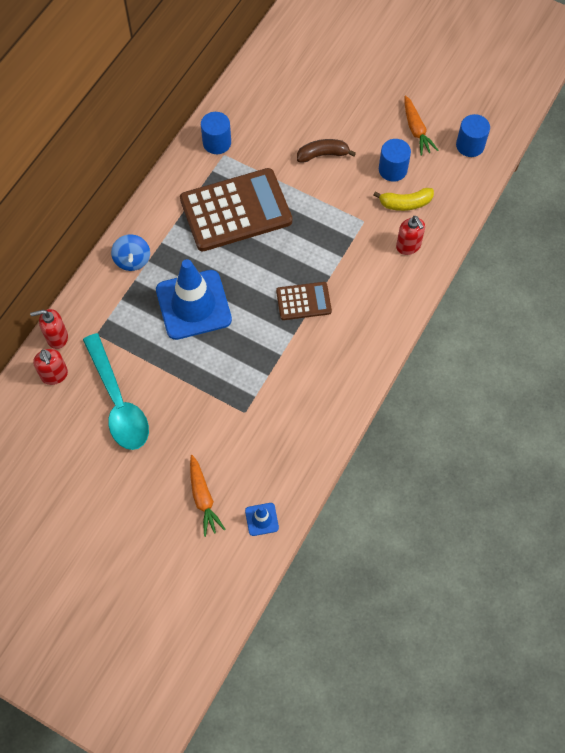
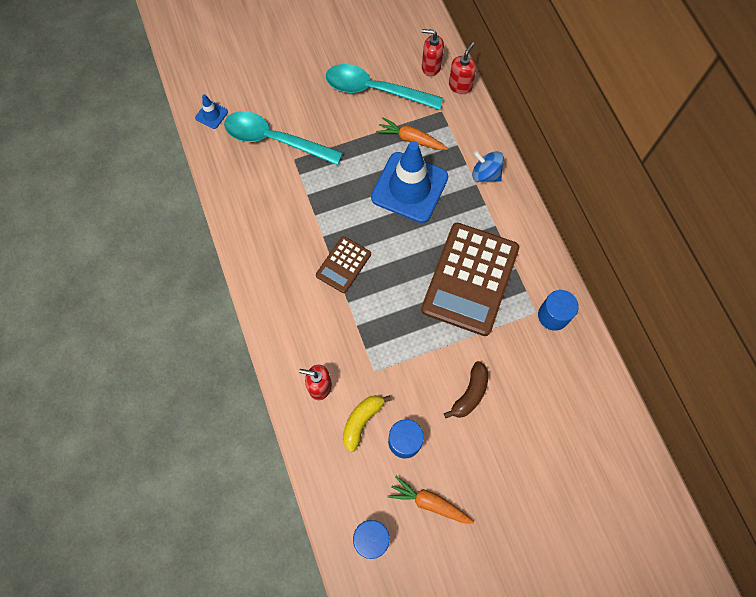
camera: 130 degrees right, 5 degrees up
(203, 498) = (259, 92): orange carrot -> orange carrot (411, 139)
(240, 443) = (274, 140): none -> turquoise spoon

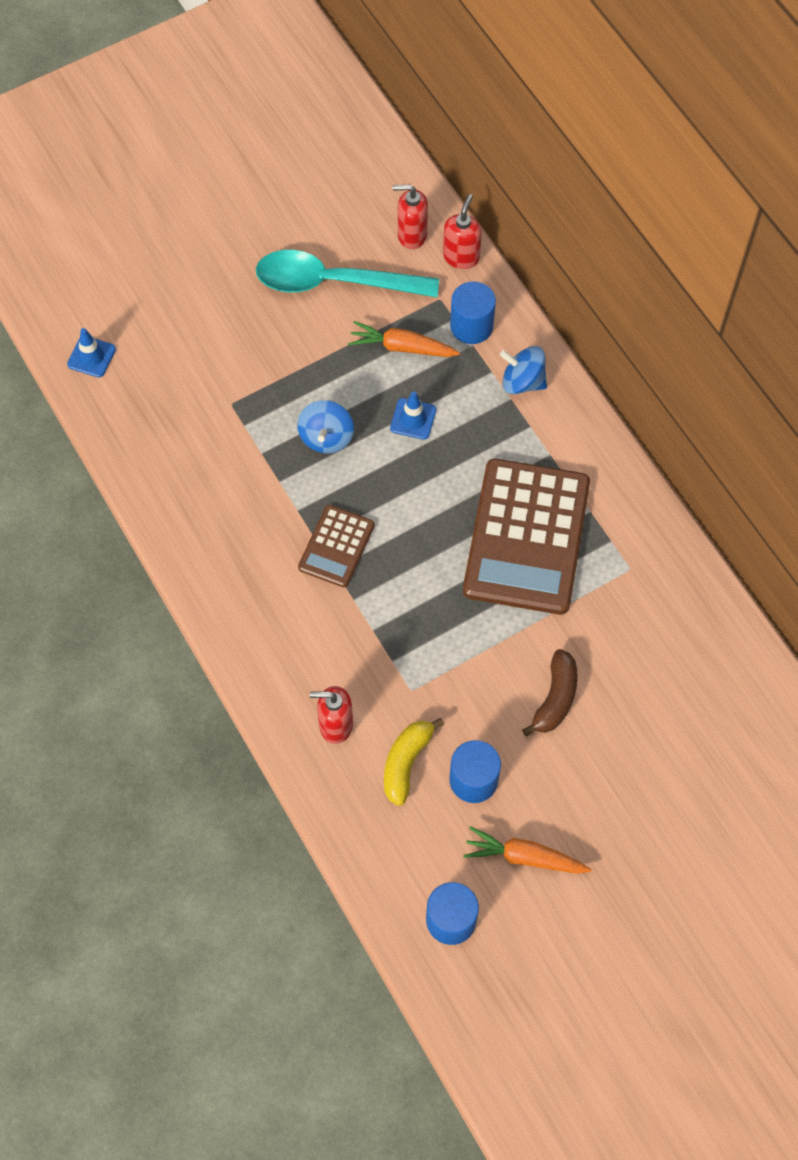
camera: 10 degrees left, 5 degrees down
(274, 140) = (196, 380): turquoise spoon -> none
(351, 191) = (326, 437): none -> blue spinning top
(409, 187) = (413, 419): blue traffic cone -> blue traffic cone, size x0.42
(553, 315) = (656, 569): blue cylinder -> blue cylinder (471, 326)

